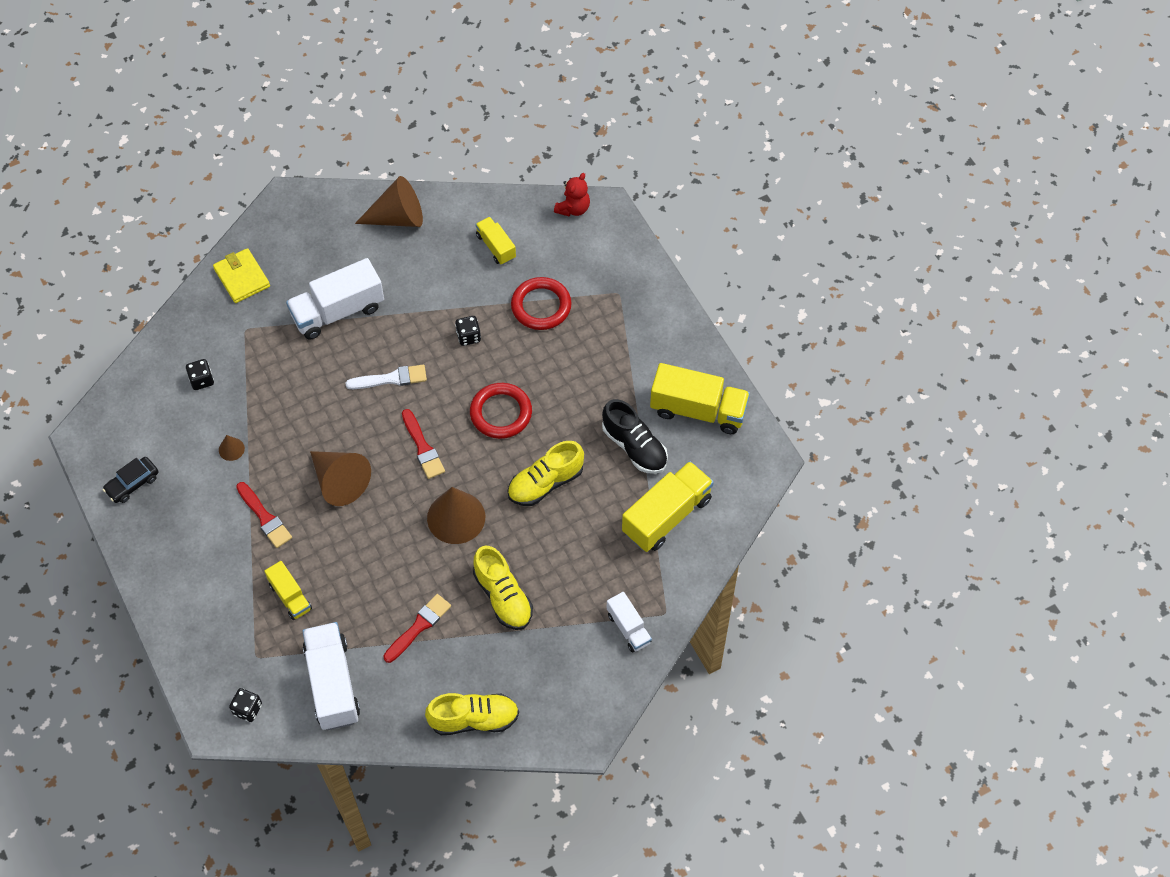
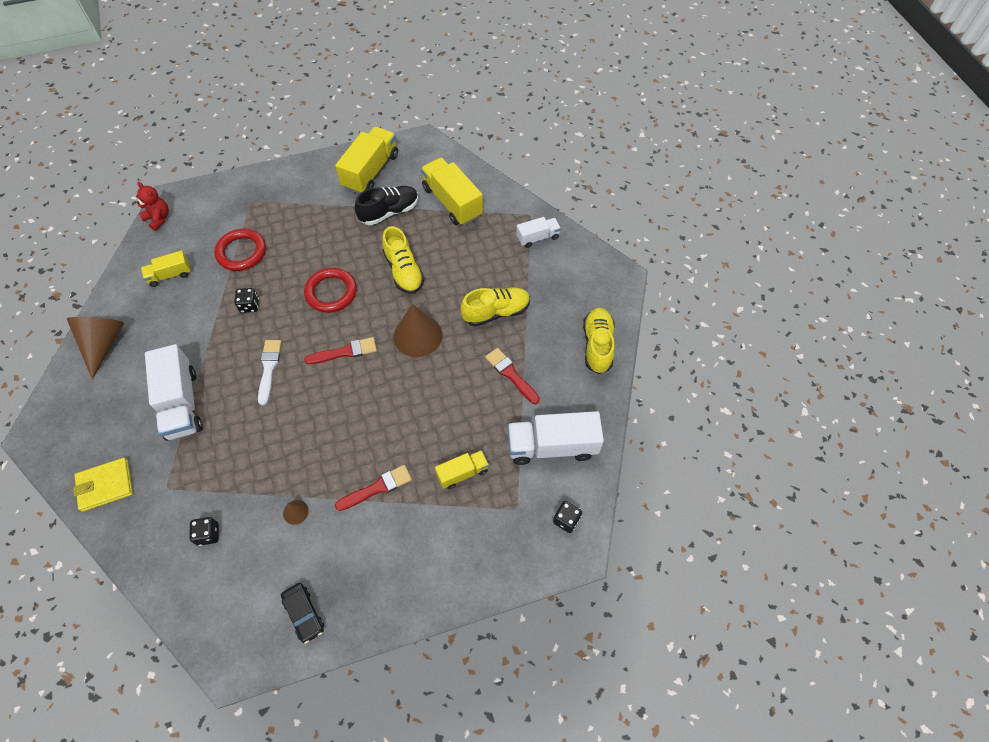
camera: 80 degrees left, 0 degrees up
(339, 481) = (358, 420): brown cone -> none

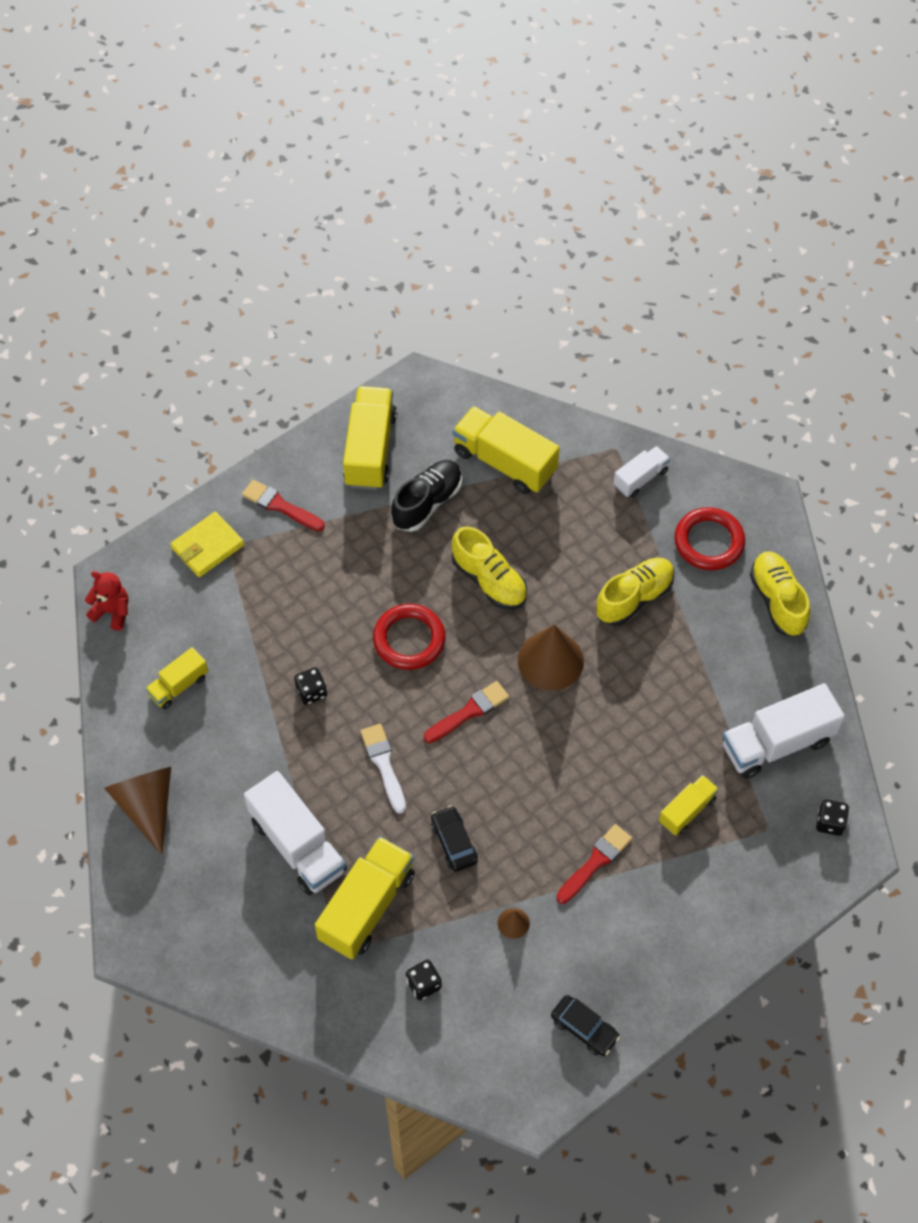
camera: 20 degrees left, 0 degrees up
(105, 485) = (263, 974): yellow wallet -> yellow wallet (207, 547)
(202, 462) = (367, 906): none -> yellow truck
(241, 252) = (258, 623): red ring -> red ring (709, 542)
(286, 438) = (454, 842): none -> black car
(511, 374) = (689, 672): red brush -> red brush (280, 506)

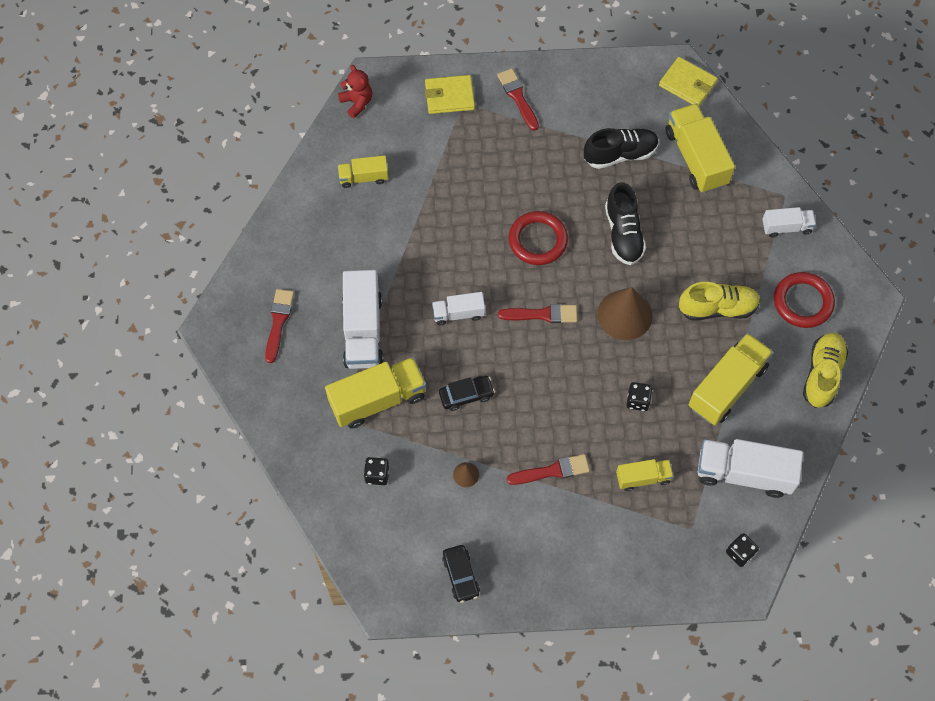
camera: 35 degrees right, 5 degrees up
(147, 806) = (287, 243): brown cone -> none
(200, 894) = (278, 322): none -> red brush
(311, 692) = (446, 235): black dice -> black dice (638, 401)
(370, 450) = (607, 95): yellow truck -> yellow truck (727, 387)
(384, 764) = (458, 313): white brush -> white truck
(442, 393) = (687, 84): none -> yellow wallet
(454, 842) = (466, 395): black car -> black car turned 60 degrees clockwise
(489, 580) = (623, 233): yellow shoe -> black shoe

